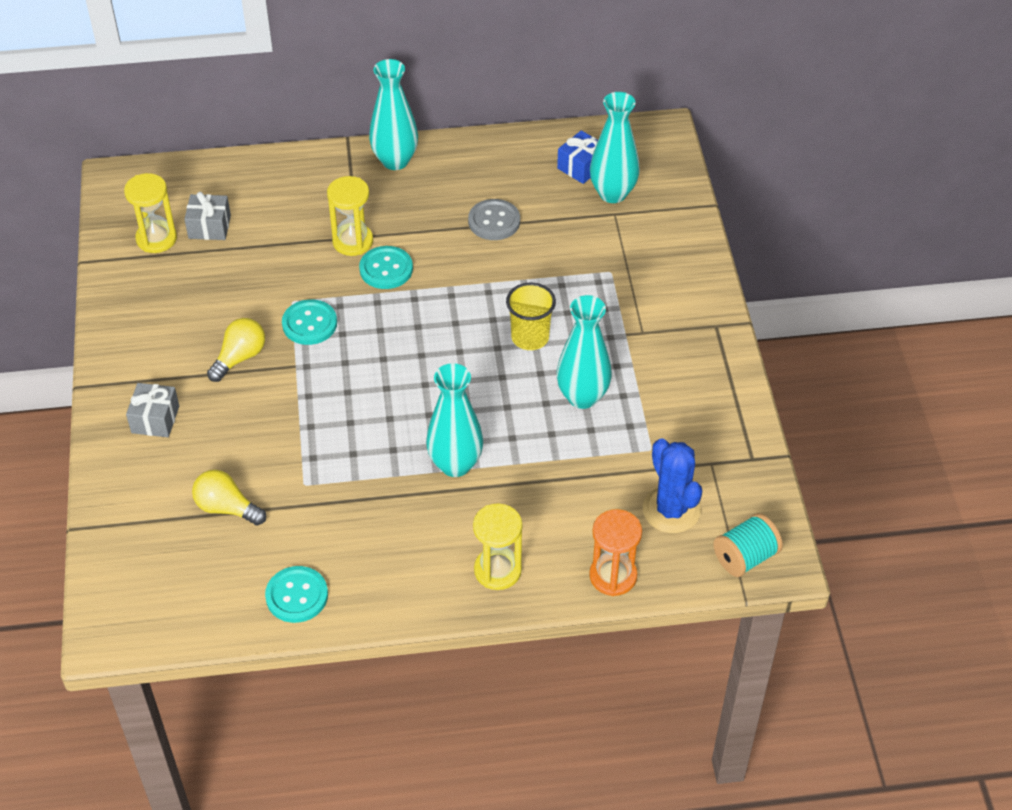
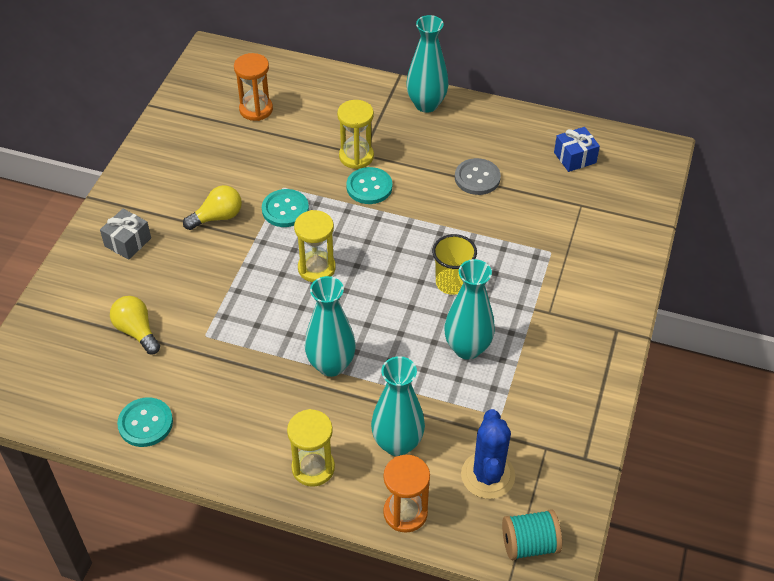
camera: 25 degrees right, 0 degrees up
(156, 239) = (212, 105): yellow hourglass -> yellow hourglass (316, 268)
(209, 227) = (256, 109): grey gift -> orange hourglass
(612, 193) = (589, 188): turquoise vase -> turquoise vase (397, 443)

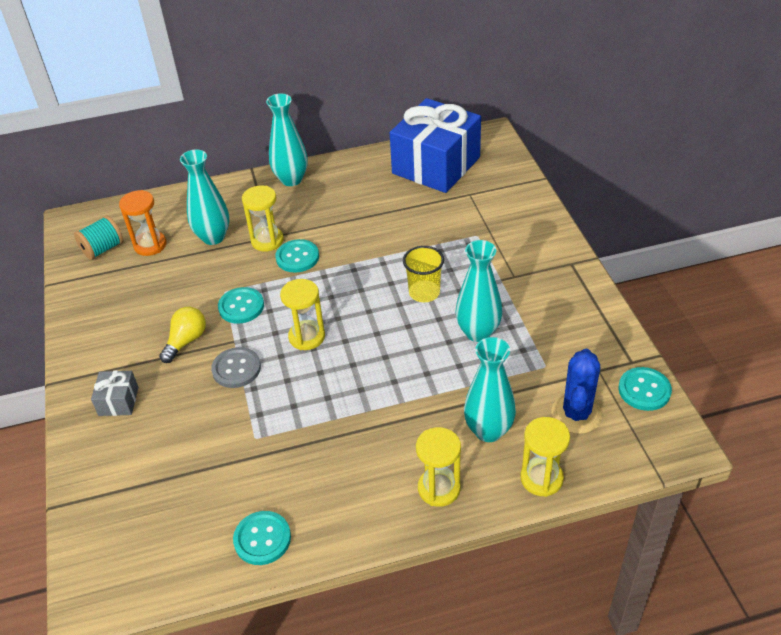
camera: 30 degrees left, 5 degrees down
(137, 331) = (189, 468): yellow light bulb -> none
(331, 365) = (383, 402): turquoise vase -> turquoise vase (213, 237)
(405, 513) = (541, 478): orange hourglass -> yellow hourglass
(477, 178) = (377, 211): grey button -> grey button (236, 369)
(488, 475) = (576, 414): blue cactus -> blue cactus turned 45 degrees clockwise
(529, 544) = (651, 445): turquoise spool -> turquoise spool (103, 249)
(571, 491) = (644, 390): none -> turquoise button
(575, 157) = (436, 165): blue gift -> blue gift, size x2.39

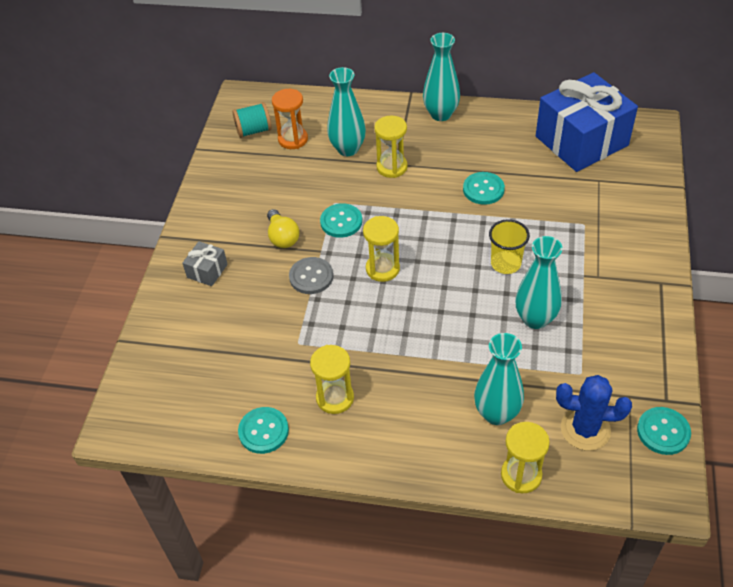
camera: 25 degrees right, 5 degrees up
(186, 341) = (282, 237): yellow light bulb -> yellow light bulb turned 105 degrees clockwise
(297, 257) = (410, 191): turquoise button -> turquoise button (483, 189)
(439, 488) = (427, 447): yellow hourglass -> yellow hourglass (335, 398)
(576, 414) = (585, 429): blue cactus -> blue cactus turned 60 degrees clockwise

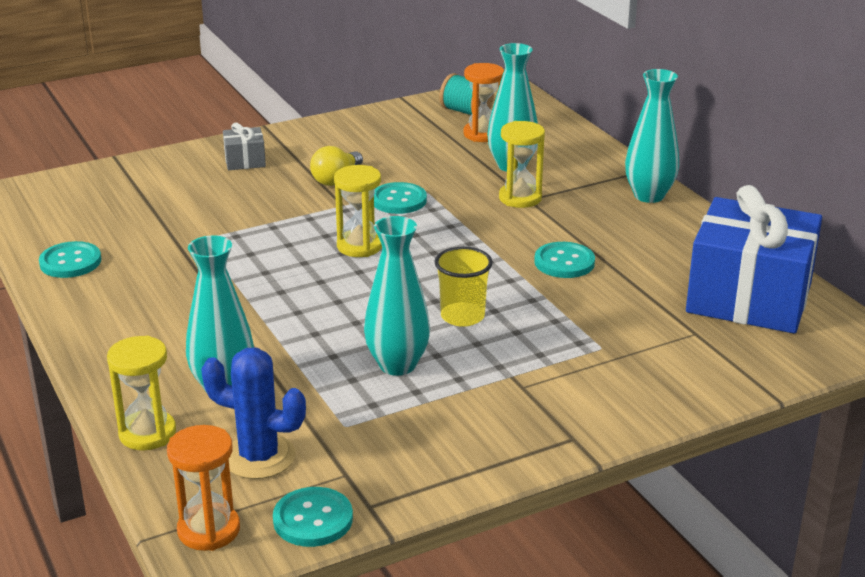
camera: 50 degrees right, 20 degrees down
(311, 277) = (300, 213): grey button -> none
(335, 398) = (149, 283): yellow hourglass -> none
(585, 429) = (259, 457): blue cactus -> blue cactus turned 45 degrees counterclockwise
(643, 486) = (209, 530): none -> orange hourglass

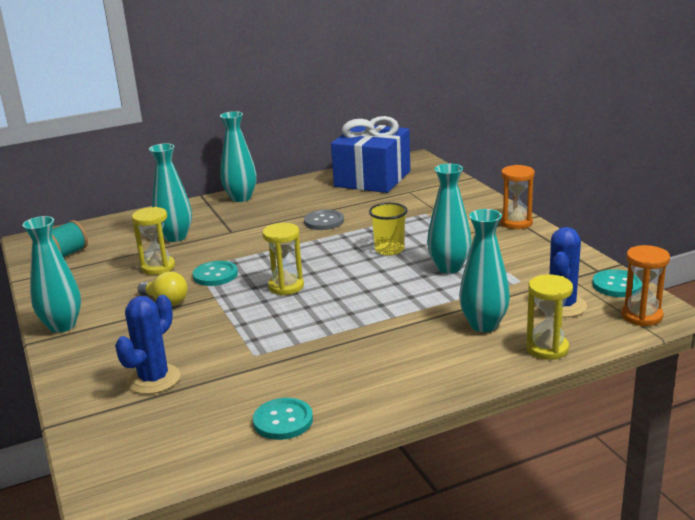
camera: 85 degrees left, 5 degrees down
(173, 192) = (154, 379): none -> blue cactus
(245, 161) = (105, 347): grey gift -> none
(294, 135) = (62, 326): none -> turquoise vase
(483, 134) = (114, 247): orange hourglass -> orange hourglass (516, 223)
(520, 198) = (229, 234): yellow hourglass -> yellow hourglass (158, 267)
(564, 262) = (324, 221): turquoise button -> grey button

